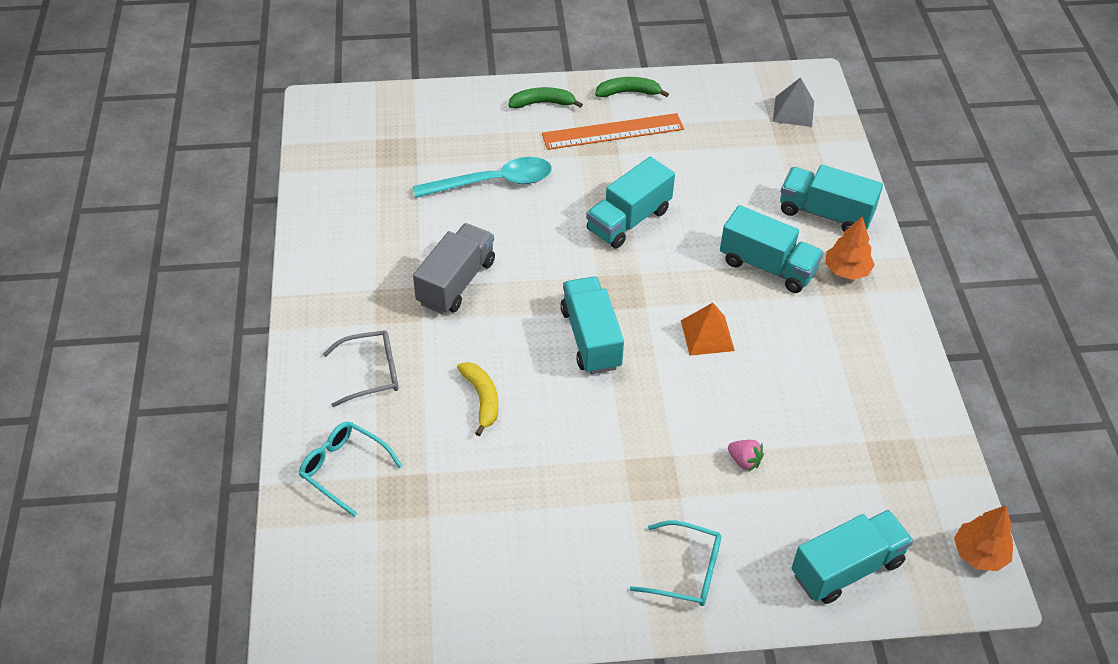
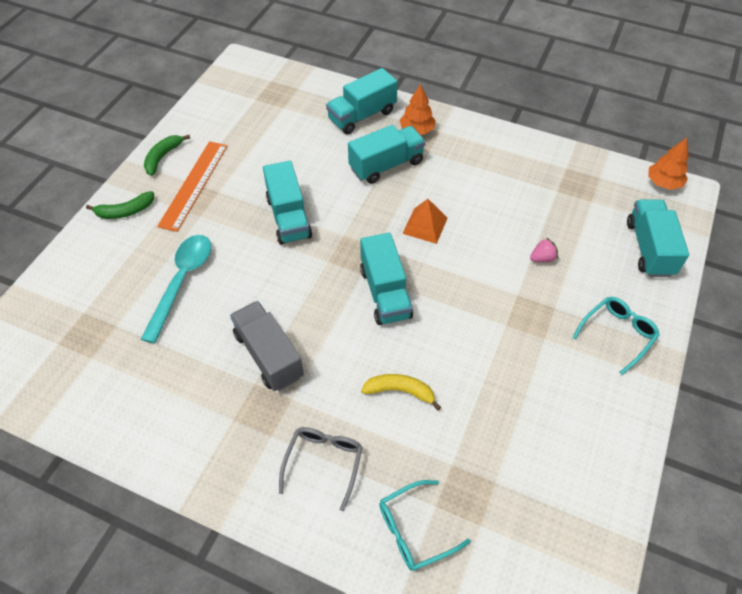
camera: 60 degrees left, 5 degrees up
(542, 103) = (125, 211): green banana -> green banana turned 135 degrees counterclockwise
(591, 338) = (385, 293): turquoise truck -> turquoise truck turned 120 degrees counterclockwise
(793, 111) = (260, 85): grey pyramid -> none

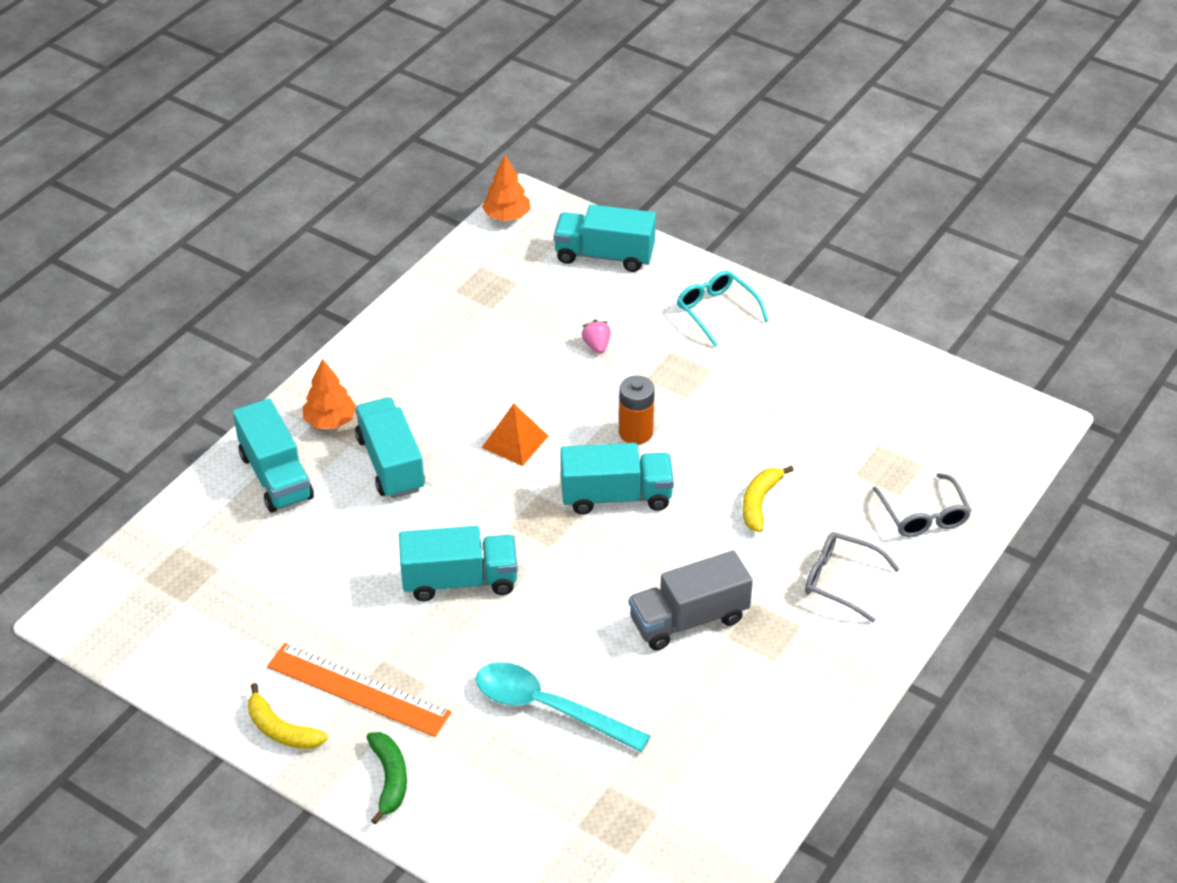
camera: 80 degrees left, 10 degrees down
(163, 157) = (281, 730): green banana -> yellow banana
(415, 529) = (923, 515): turquoise glasses -> grey glasses
(455, 296) = (635, 432): none -> orange battery

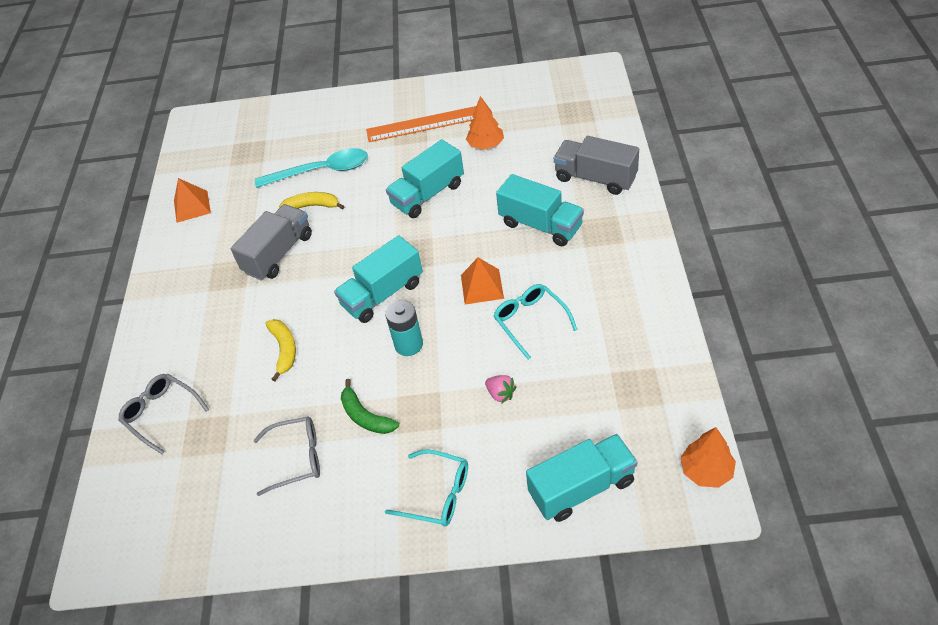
camera: 150 degrees right, 5 degrees up
(276, 476) = (595, 178): turquoise truck -> grey truck
(281, 730) = (441, 92): yellow banana -> yellow banana (311, 206)
(330, 421) = (609, 225): orange tree -> orange tree (486, 145)
(389, 779) = (370, 106): green banana -> green banana (365, 416)
(508, 383) = (531, 322): none -> turquoise glasses
(635, 432) = (408, 344): orange battery -> turquoise battery
(752, 772) = (192, 206): none -> orange pyramid
(841, 581) = (197, 332): grey glasses -> grey glasses (296, 458)

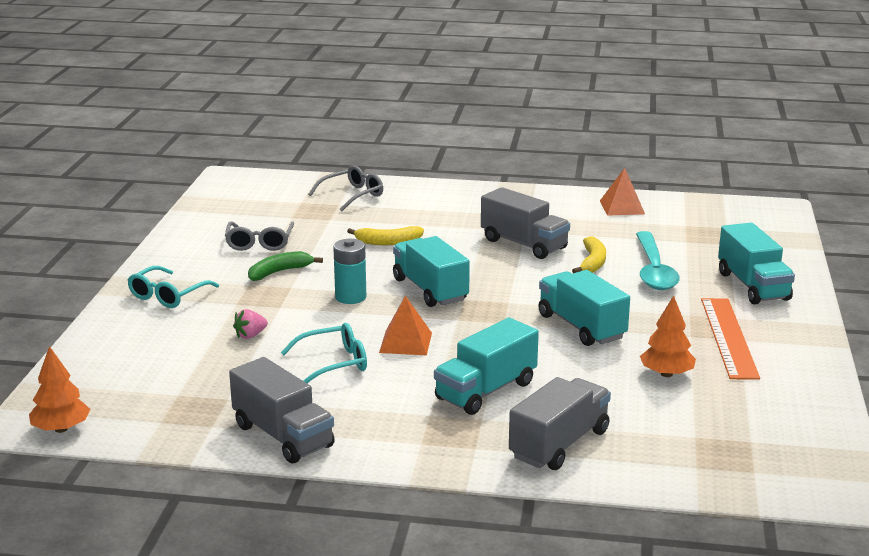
camera: 95 degrees right, 25 degrees down
(582, 488) = (109, 360): turquoise truck -> turquoise truck (753, 286)
(649, 319) = (283, 436): none -> grey truck

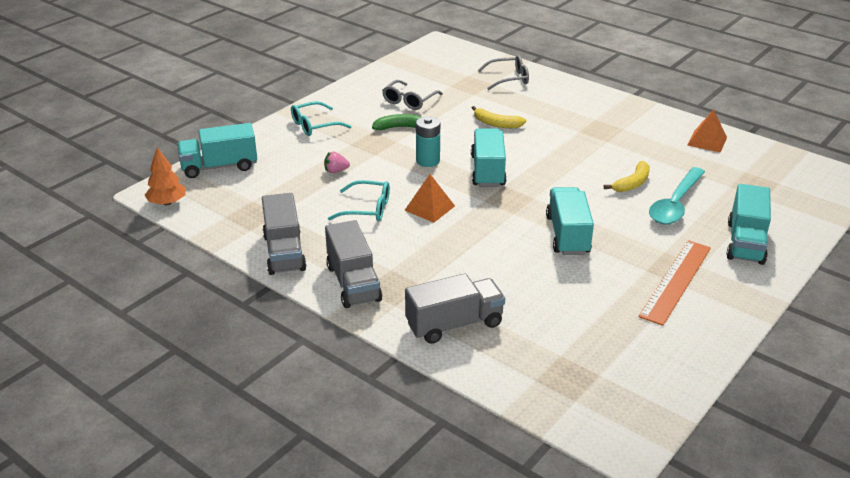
camera: 30 degrees right, 10 degrees up
(486, 391) = (446, 264): turquoise truck -> turquoise truck (219, 167)
(524, 244) = (595, 152): grey truck -> grey truck (353, 283)
(666, 374) = (592, 295): orange tree -> none

